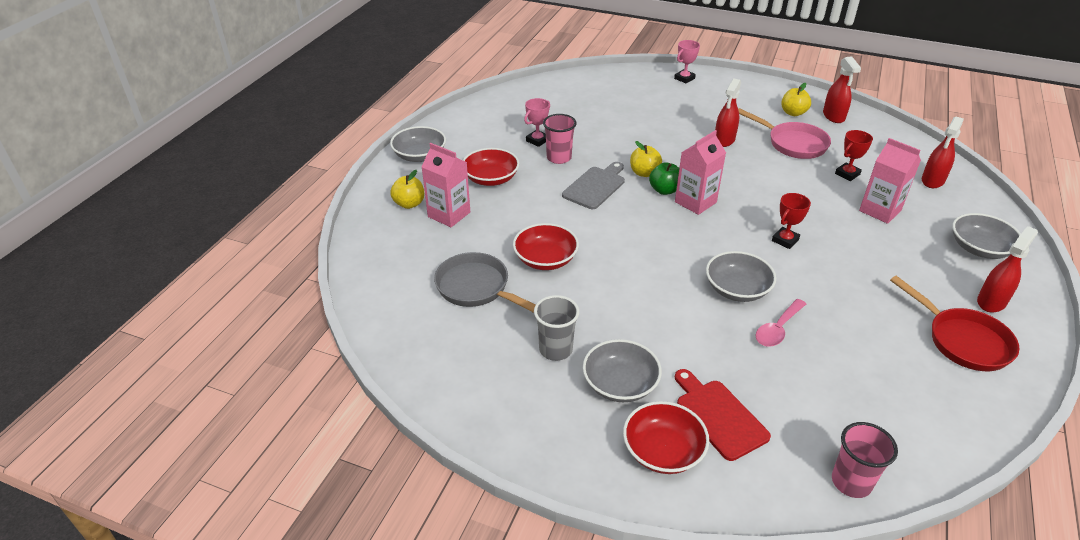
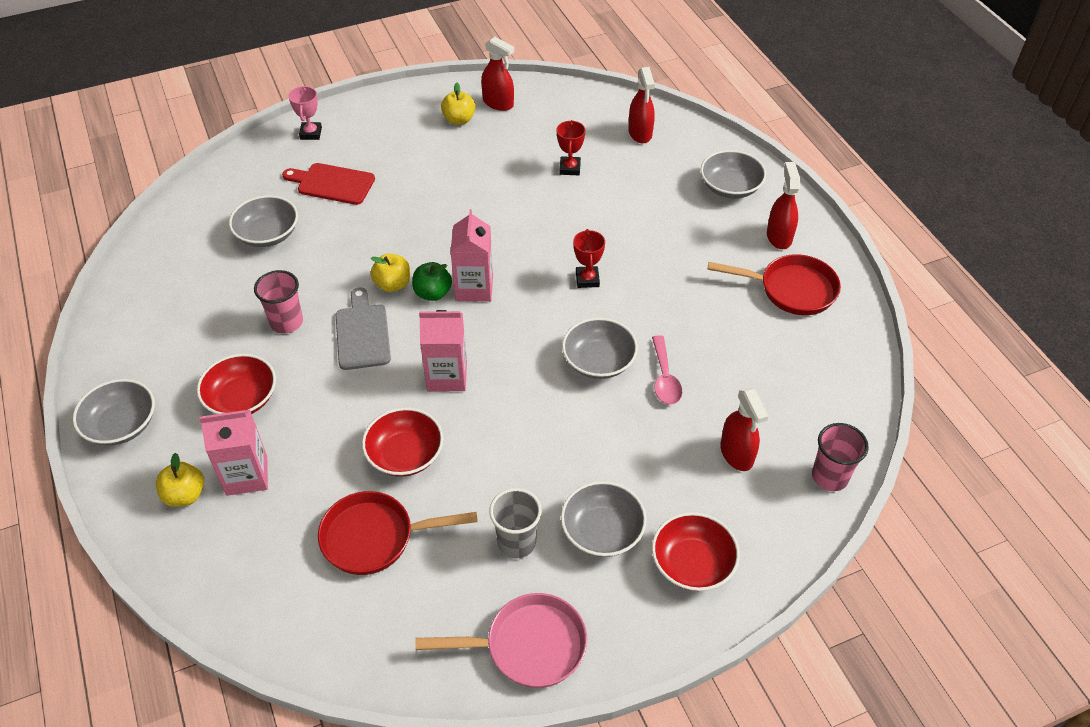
camera: 45 degrees left, 10 degrees up
(477, 288) = (375, 537): grey pan -> red pan
(537, 140) = (238, 314): pink trophy -> none
(600, 113) = (268, 234): none -> grey bowl
(718, 416) = (699, 497): red cutting board -> red cutting board (332, 183)
(724, 140) = (428, 194): red spray bottle -> red spray bottle (736, 454)
(793, 143) = (493, 160): pink pan -> pink pan (528, 646)
(880, 210) = (629, 194): pink carton -> pink carton (447, 376)

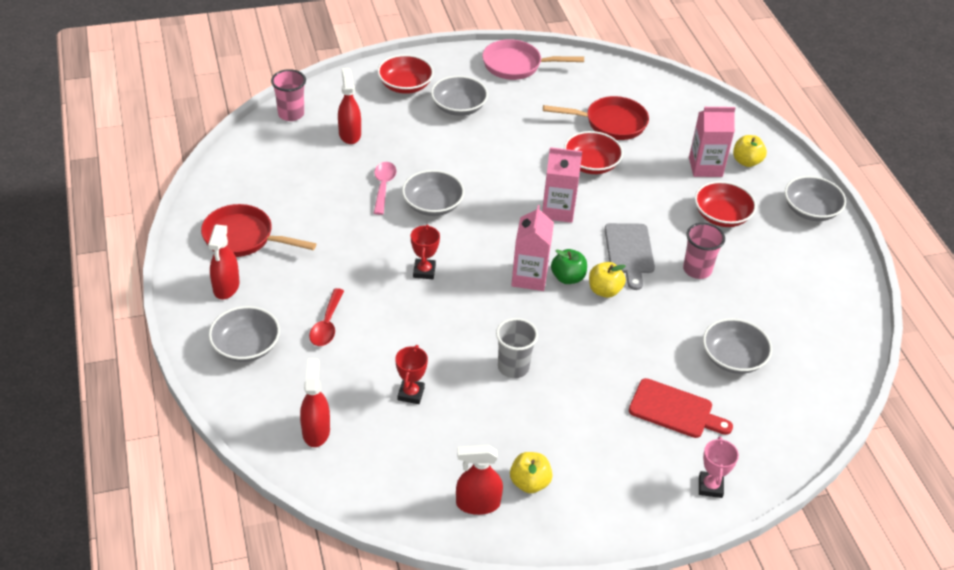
camera: 175 degrees left, 5 degrees down
(498, 103) = (477, 503): red spray bottle -> red spray bottle turned 45 degrees counterclockwise
(516, 542) = (516, 109): grey cup -> grey cup (513, 367)
(665, 214) = (327, 325): none -> red spoon

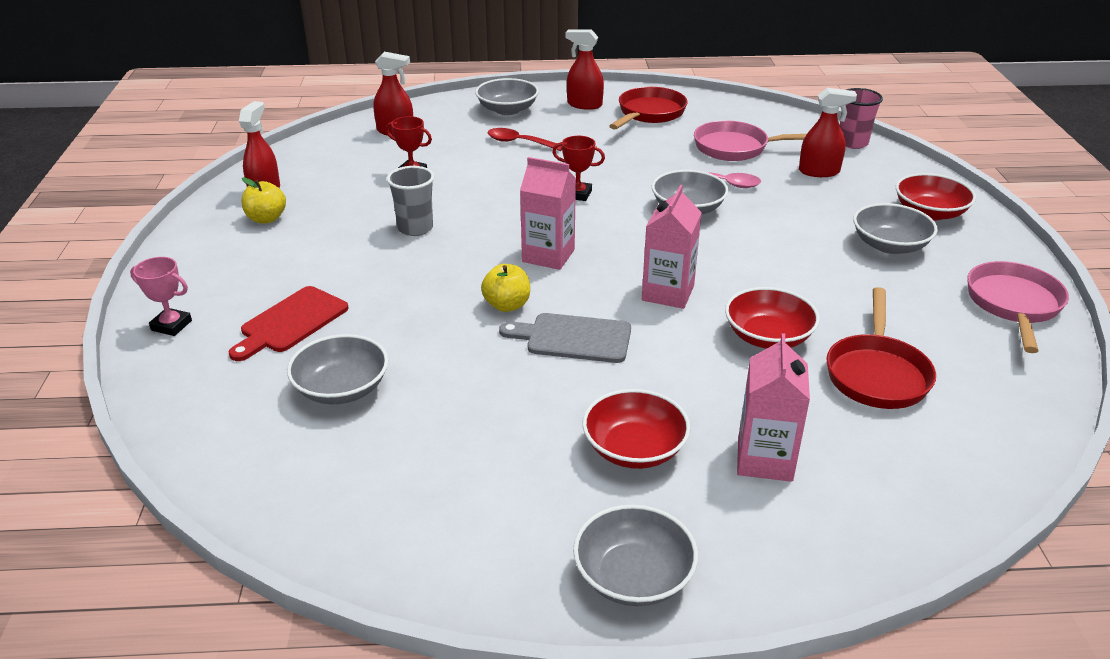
camera: 105 degrees right, 10 degrees down
(313, 179) = (736, 148): none -> pink pan
(567, 278) = (539, 282): green apple -> none
(697, 270) = (520, 393): pink cup -> none
(746, 161) = (782, 520): yellow apple -> none

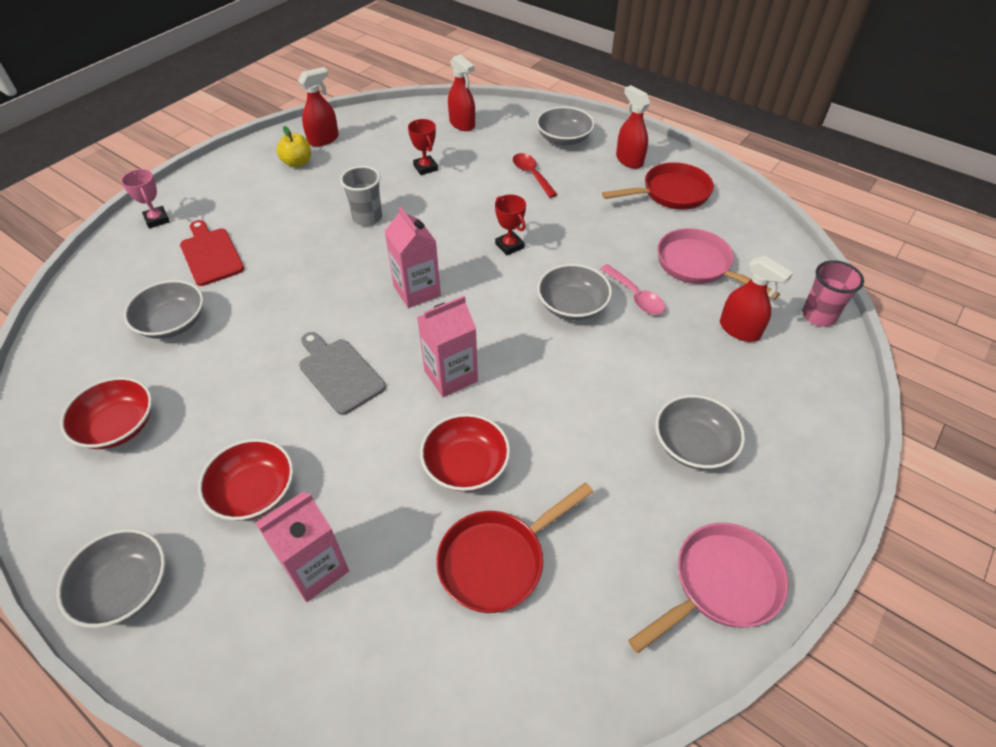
camera: 40 degrees right, 15 degrees up
(290, 322) = (211, 254): red cutting board -> red cutting board turned 75 degrees clockwise
(507, 305) = (337, 318): yellow apple -> none
(929, 213) = (785, 434): red bowl -> red bowl (118, 426)

